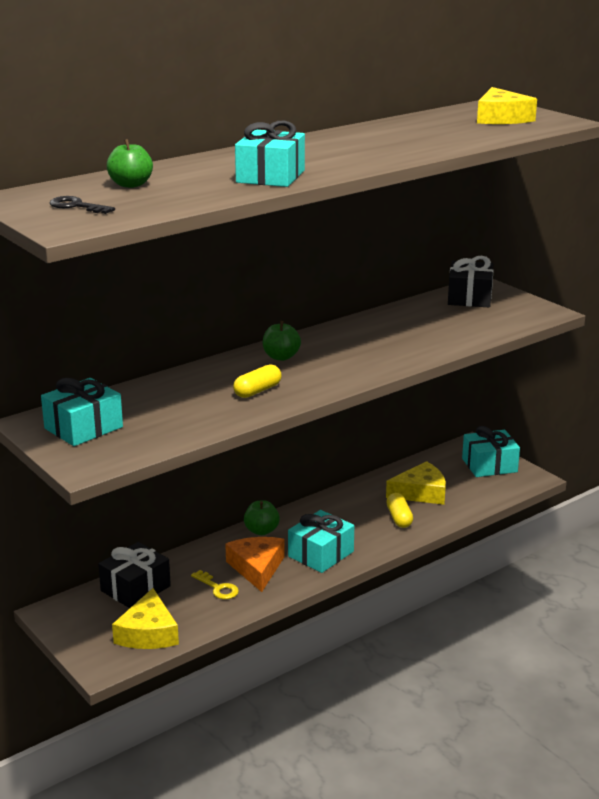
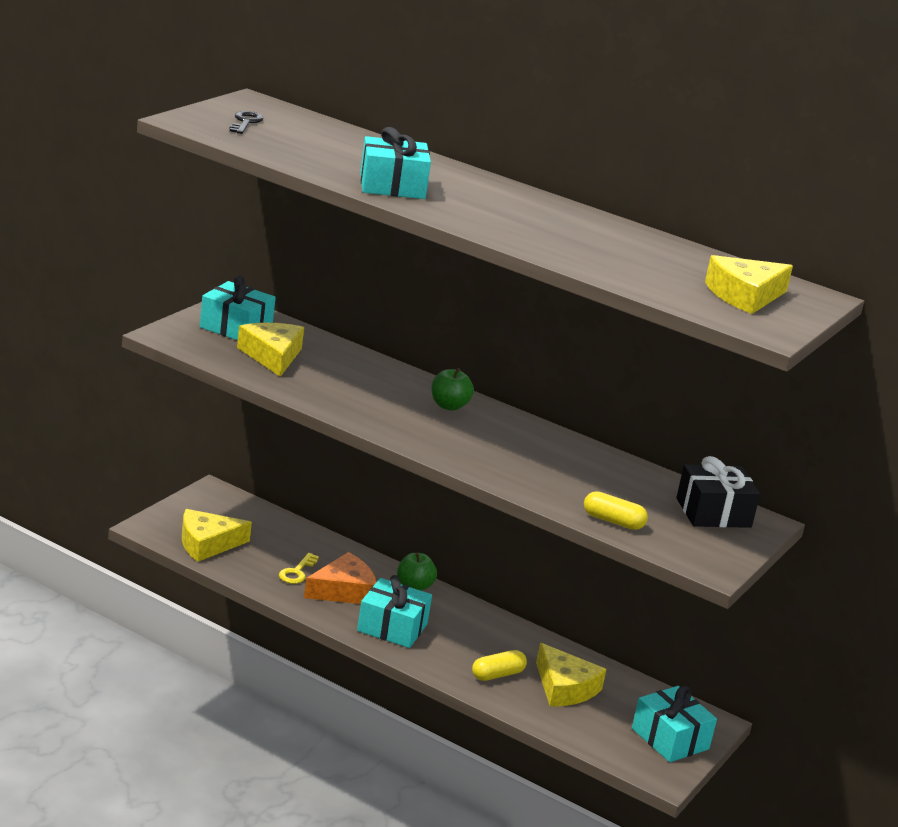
camera: 65 degrees right, 0 degrees up
(131, 185) = (322, 137): green apple -> none
(135, 588) = (272, 528): black gift -> none
(155, 418) = (272, 356): none -> yellow cheese
(257, 391) = (361, 398): yellow capsule -> yellow capsule (613, 521)

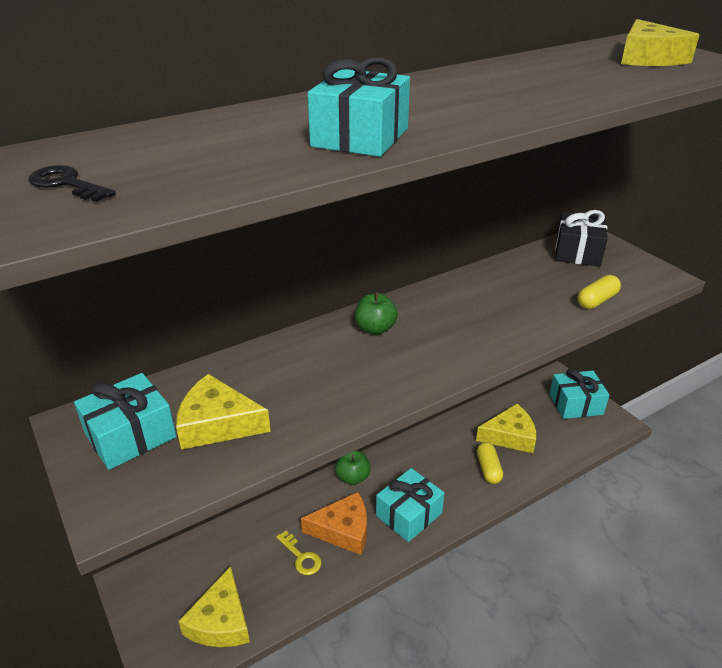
camera: 60 degrees left, 10 degrees up
(344, 591) = (343, 530): orange cheese -> orange cheese turned 90 degrees clockwise

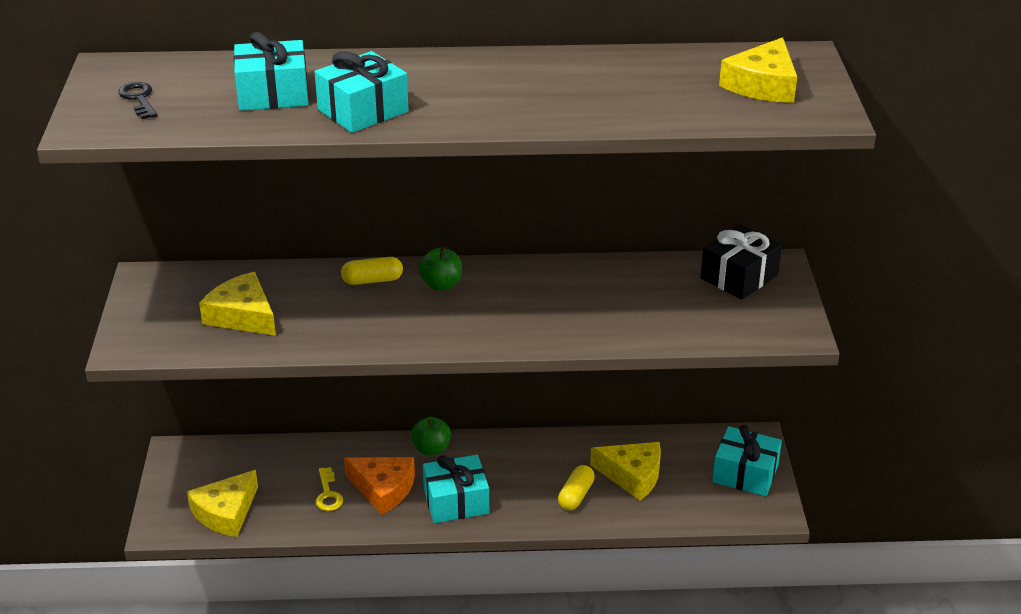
camera: 30 degrees right, 0 degrees up
(130, 435) = (175, 301): turquoise gift -> turquoise gift (273, 94)
(597, 301) = (687, 331): yellow capsule -> yellow capsule (372, 280)

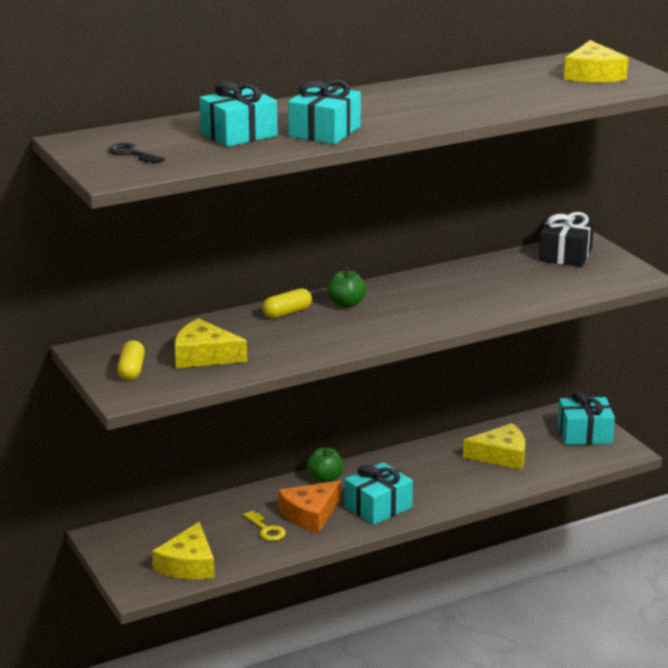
camera: 25 degrees left, 10 degrees down
(383, 489) = (310, 514): orange cheese -> orange cheese turned 135 degrees clockwise
(576, 495) = (469, 479): yellow capsule -> yellow capsule (131, 370)

